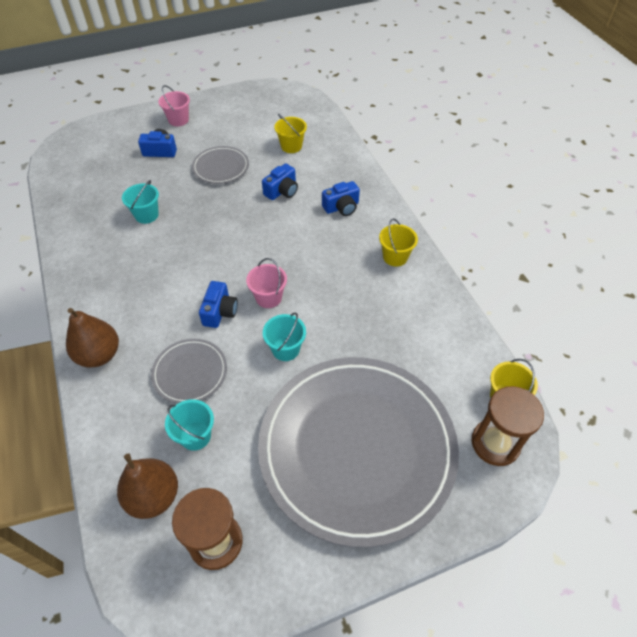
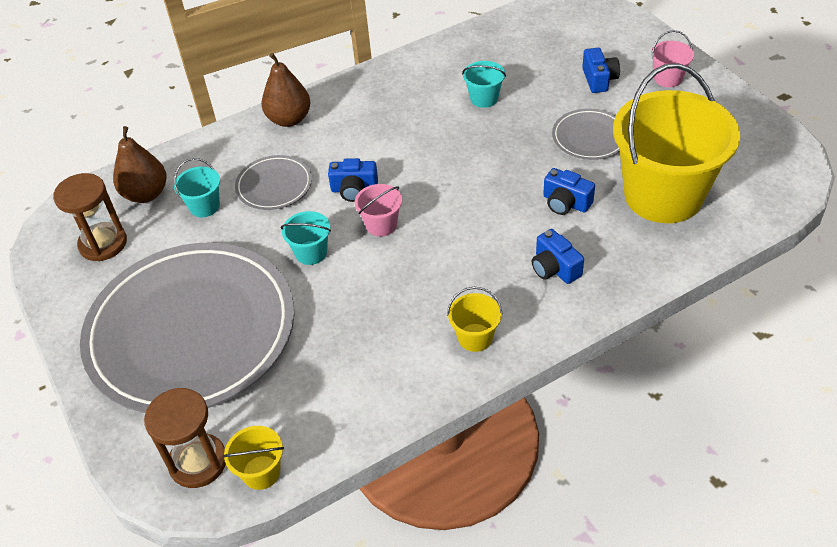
camera: 85 degrees right, 5 degrees down
(291, 146) = (663, 195): yellow bucket -> yellow bucket, size x2.49

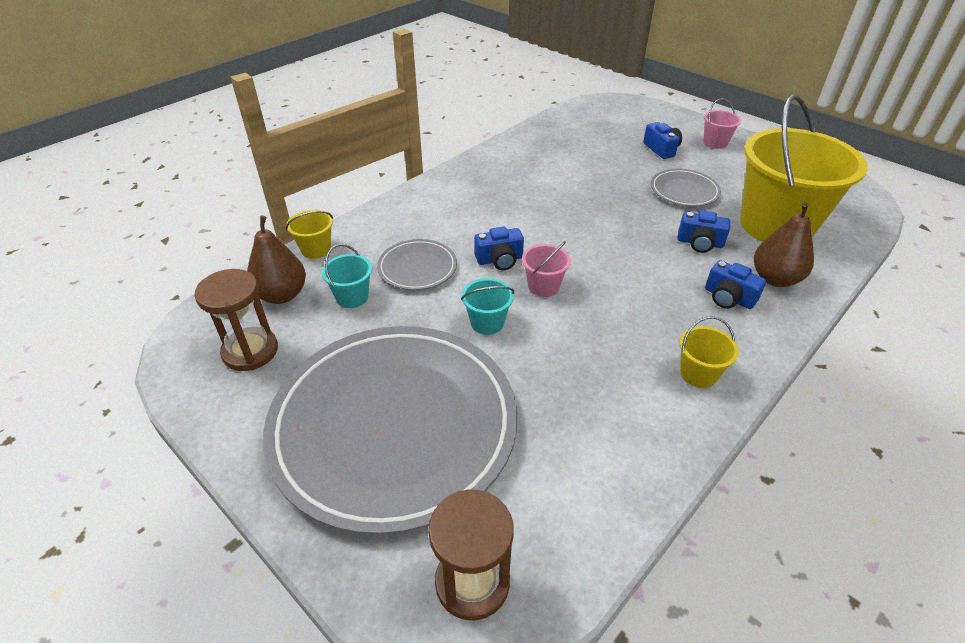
camera: 20 degrees left, 5 degrees down
(261, 472) = (556, 576): yellow bucket -> yellow bucket (316, 249)
(289, 119) = (404, 210): brown pear -> brown pear (775, 279)
(484, 98) = (575, 173): turquoise bucket -> none

